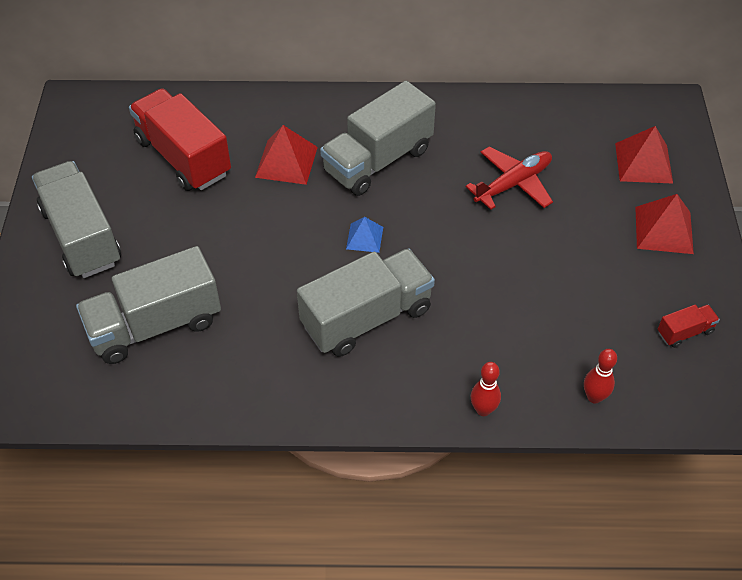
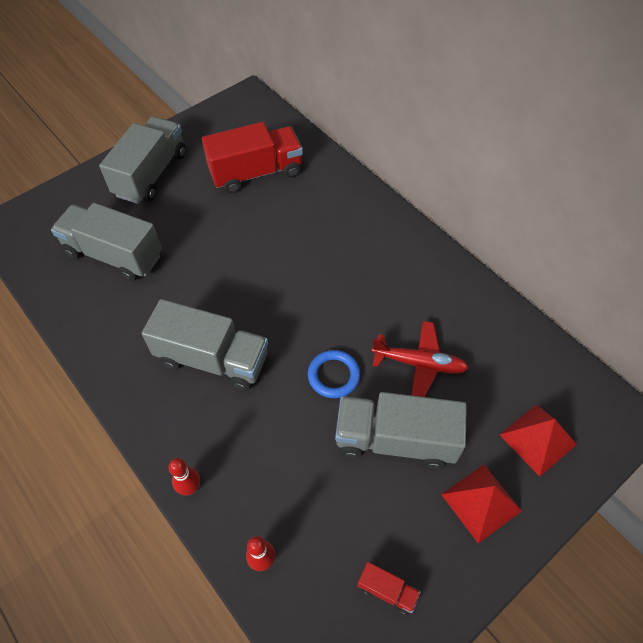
camera: 50 degrees right, 5 degrees up
(183, 157) = (256, 173): red truck -> red truck turned 60 degrees clockwise
(286, 162) = (304, 223): red pyramid -> none
(364, 238) = (280, 310): blue pyramid -> none
(378, 160) = (356, 269): grey truck -> grey truck (395, 440)
(469, 244) = (333, 375): none -> blue ring

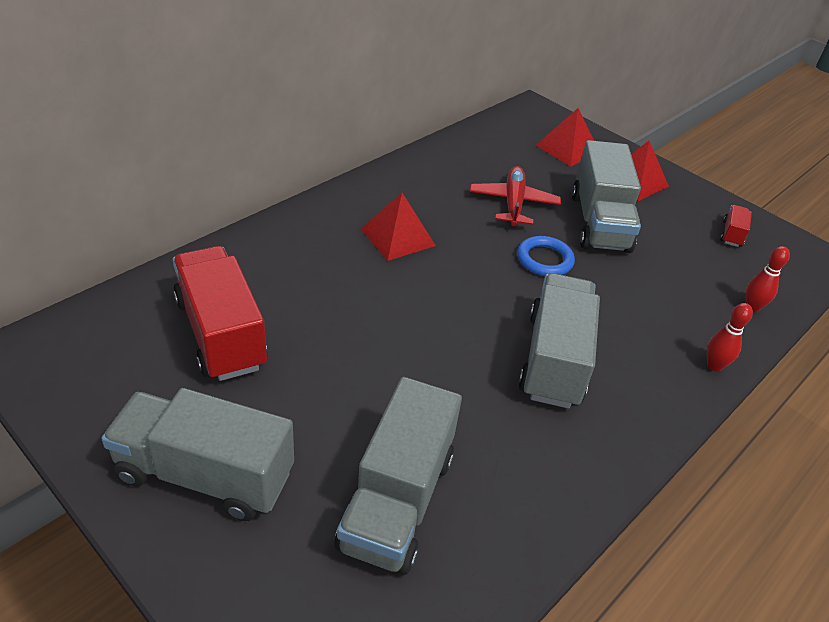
camera: 100 degrees left, 15 degrees down
(360, 269) = (398, 237): none -> red pyramid

